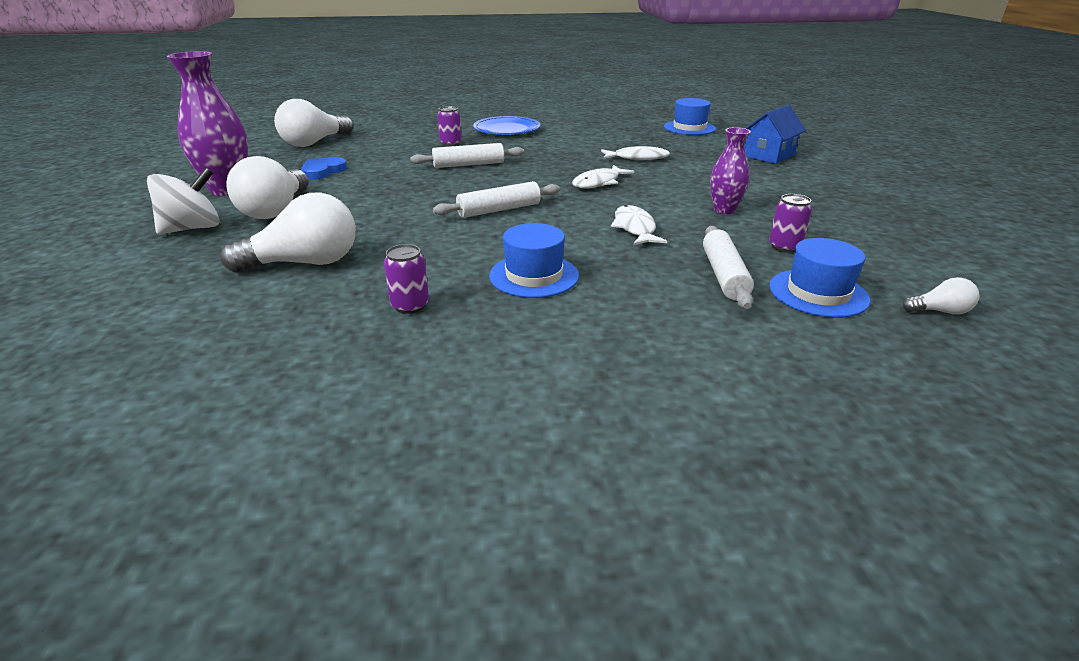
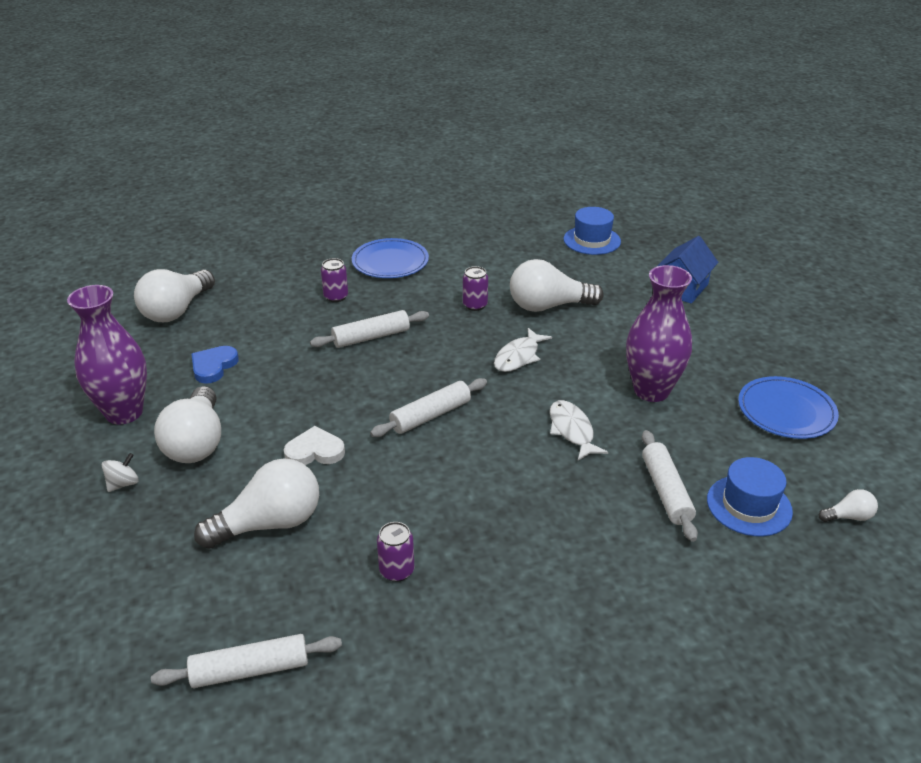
camera: 10 degrees left, 5 degrees up
(193, 228) = (123, 484): white spinning top -> white spinning top, size x0.52
(208, 364) = (250, 670): none -> white rolling pin
(378, 223) = (315, 451): none -> white heart
(534, 275) = (496, 514): blue hat -> none
(637, 158) = (548, 306): white fish -> white light bulb
(724, 210) = (651, 391): purple vase -> purple vase, size x1.72
(784, 247) = (714, 443): purple can -> purple can (475, 305)
(867, 232) = (786, 411): none -> blue plate

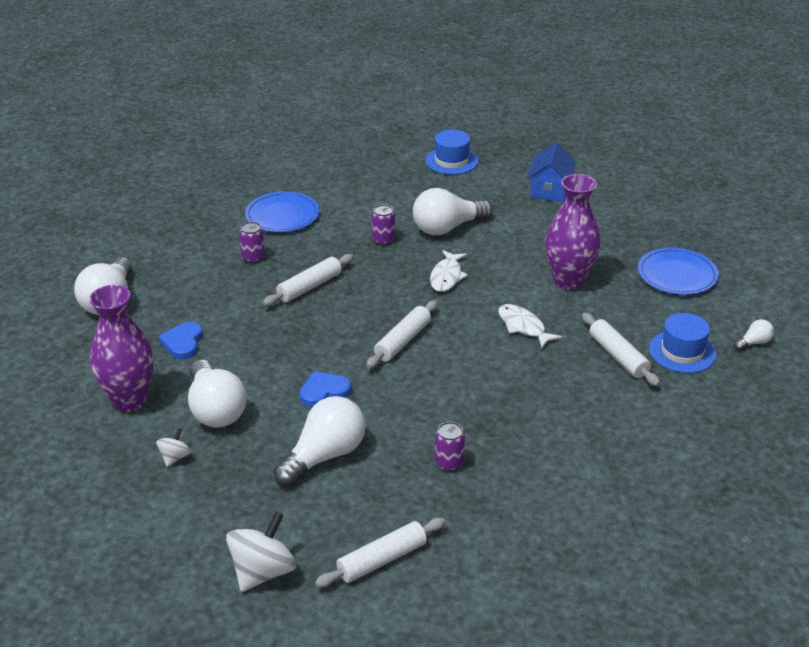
camera: 20 degrees left, 0 degrees up
(117, 643) = (263, 571): none -> white spinning top
(315, 451) = (324, 392): white heart -> blue heart

